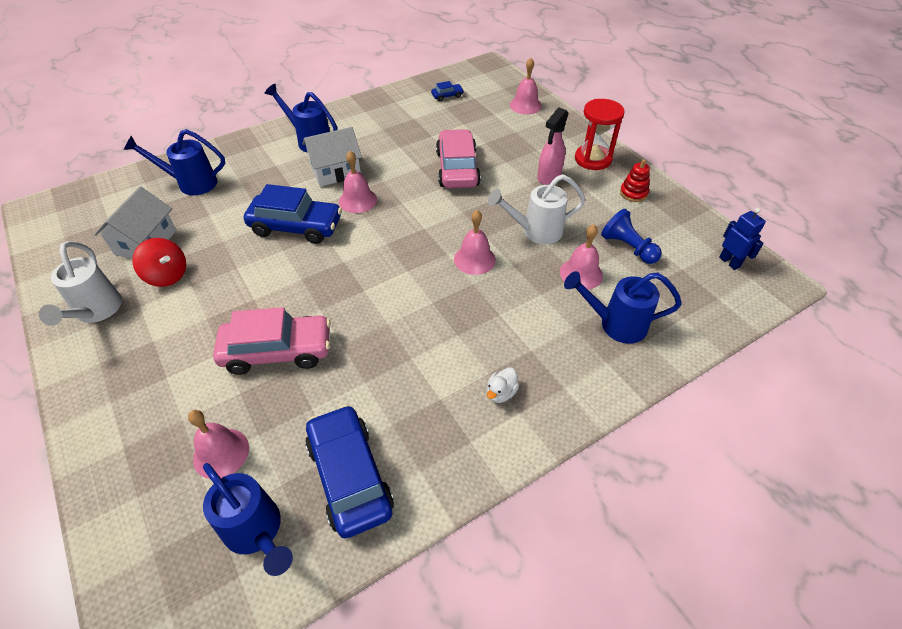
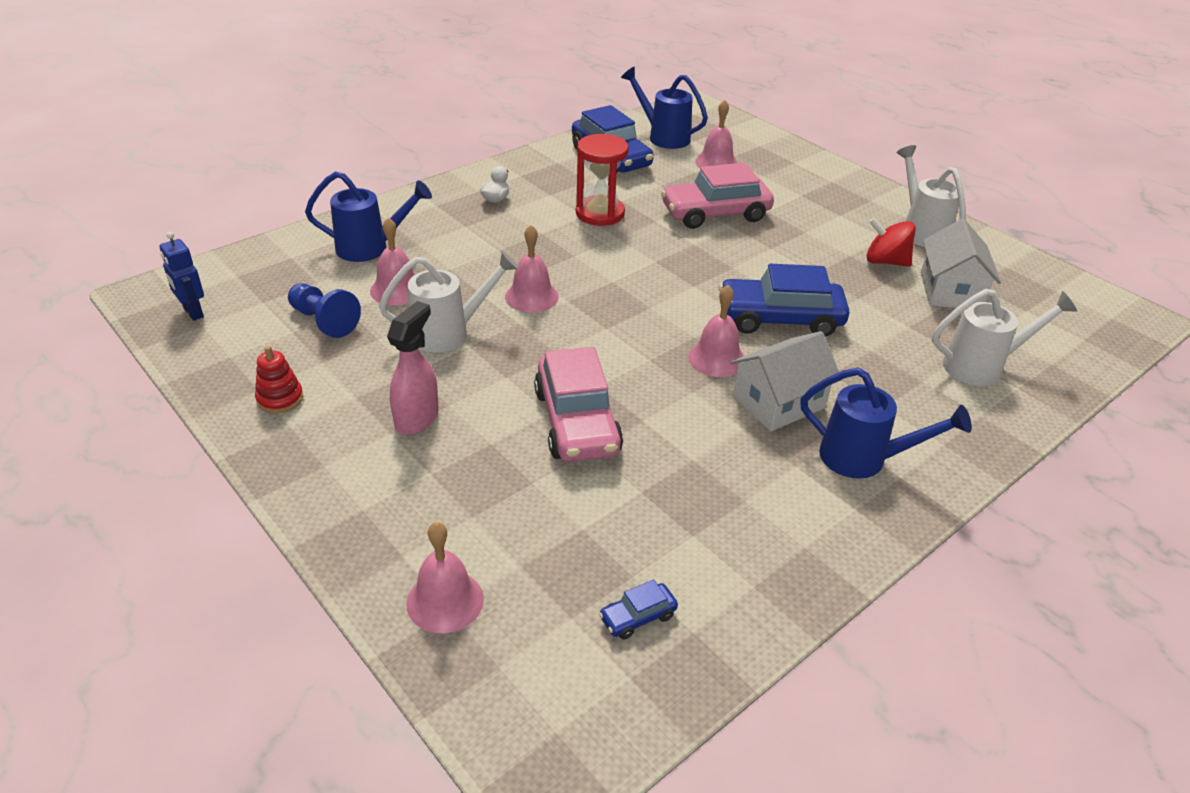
camera: 170 degrees right, 10 degrees down
(191, 183) = (982, 366): blue watering can -> white watering can
(593, 159) = (327, 460): red hourglass -> red hourglass (600, 213)

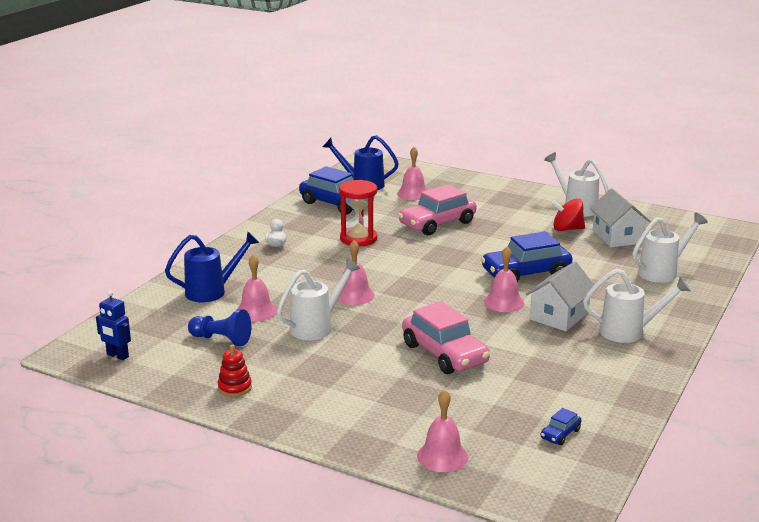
camera: 20 degrees left, 15 degrees down
(417, 418) = (339, 376): pink spray bottle -> none
(864, 459) = (629, 332): blue watering can -> white watering can

